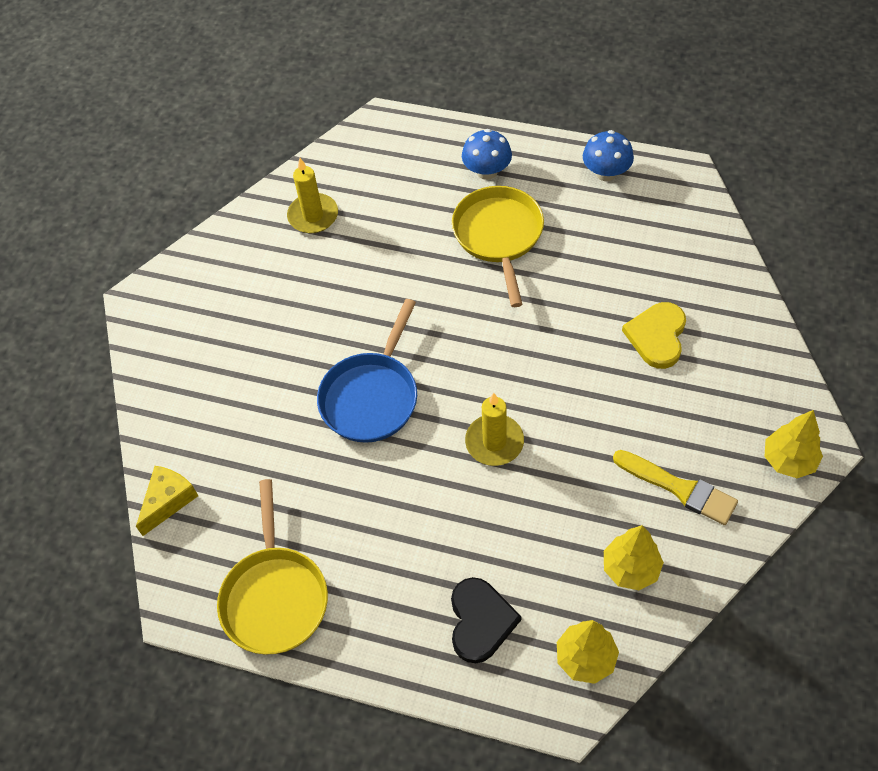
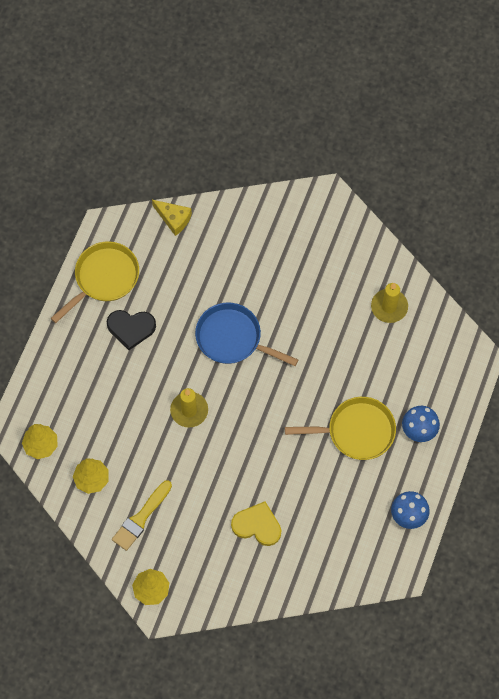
camera: 90 degrees right, 10 degrees up
(275, 596) = (103, 278): yellow pan -> yellow pan turned 135 degrees clockwise
(480, 621) = (72, 390): black heart -> black heart (131, 328)

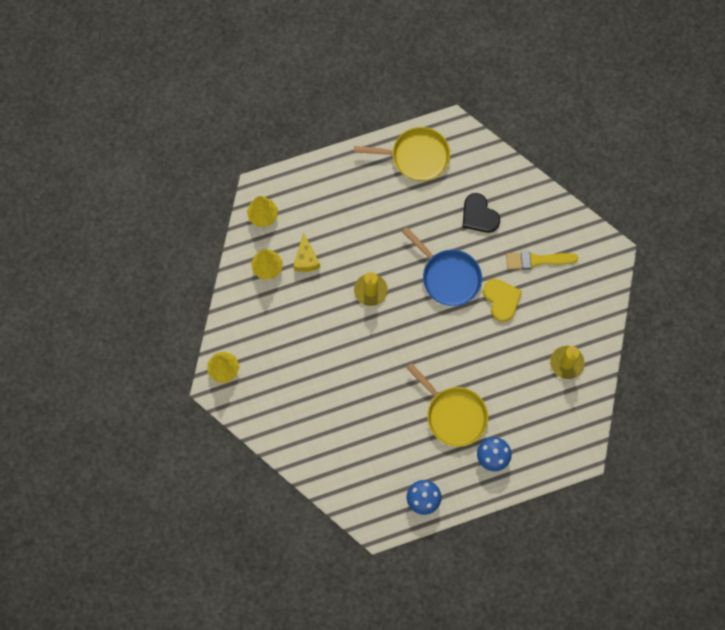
camera: 50 degrees right, 5 degrees up
(131, 328) = (396, 204): black heart -> black heart (479, 215)
(141, 518) = (268, 322): yellow brush -> yellow brush (537, 260)
(174, 219) = (501, 165): yellow cheese -> yellow cheese (306, 259)
(233, 338) = (448, 276): blue pan -> blue pan turned 150 degrees clockwise
(257, 525) = (328, 402): yellow heart -> yellow heart (501, 300)

